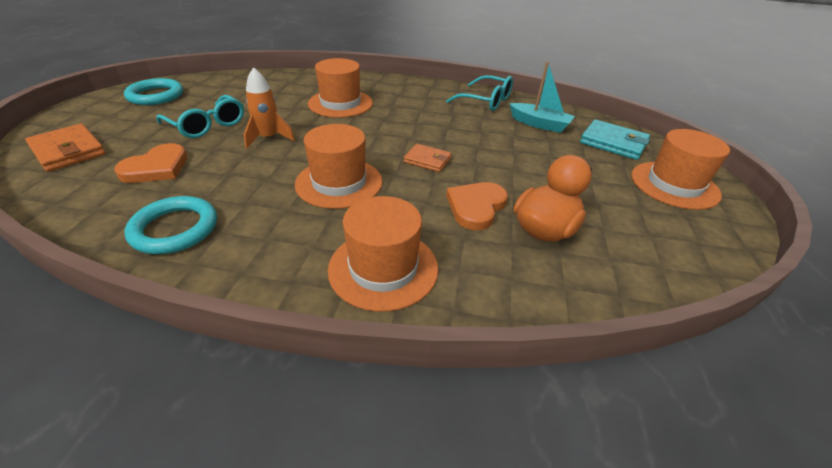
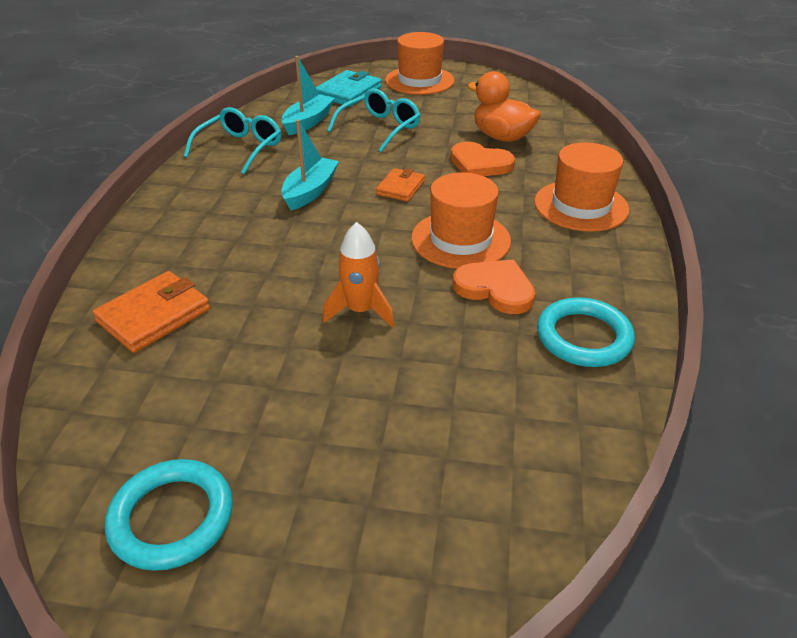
camera: 90 degrees left, 0 degrees up
(68, 151) = (436, 543): orange wallet -> orange wallet (154, 315)
(156, 168) = (464, 400): orange heart -> orange heart (495, 289)
(207, 125) = (321, 388): turquoise glasses -> turquoise glasses (380, 128)
(340, 103) = (238, 260): orange hat -> none
(422, 124) = (310, 191): none -> turquoise boat

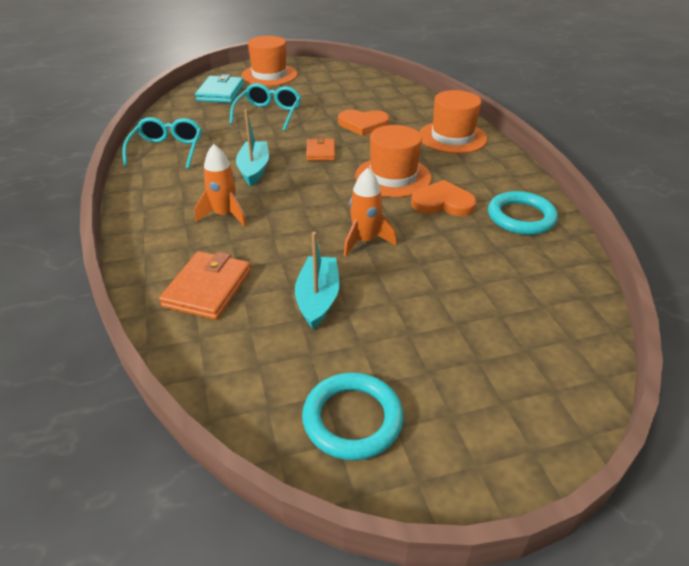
camera: 25 degrees left, 0 degrees up
(237, 237) = (225, 215): none -> orange rocket
(308, 122) = (207, 120): turquoise boat -> turquoise boat (318, 299)
(501, 137) = (363, 103): orange duck -> none

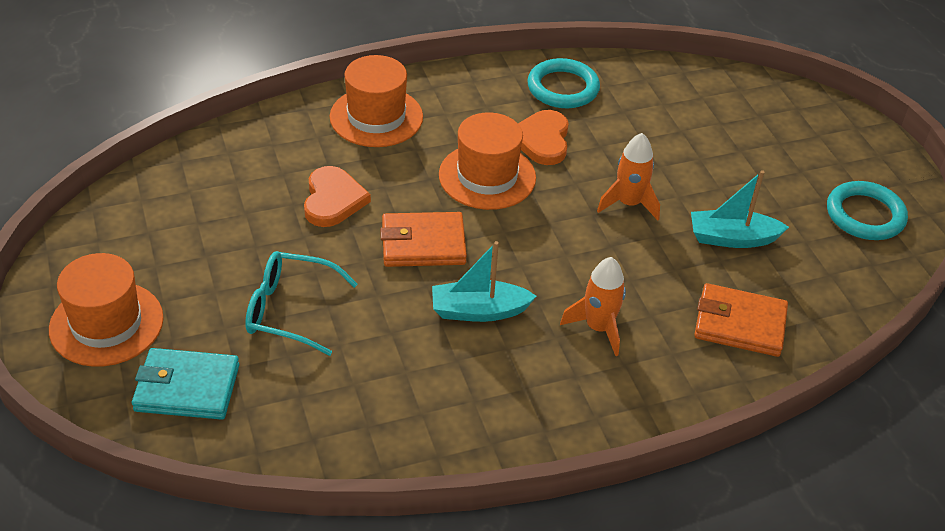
camera: 95 degrees left, 5 degrees up
(167, 150) = (424, 424): turquoise glasses -> none
(320, 152) = (423, 244): orange wallet -> orange wallet, size x1.57

